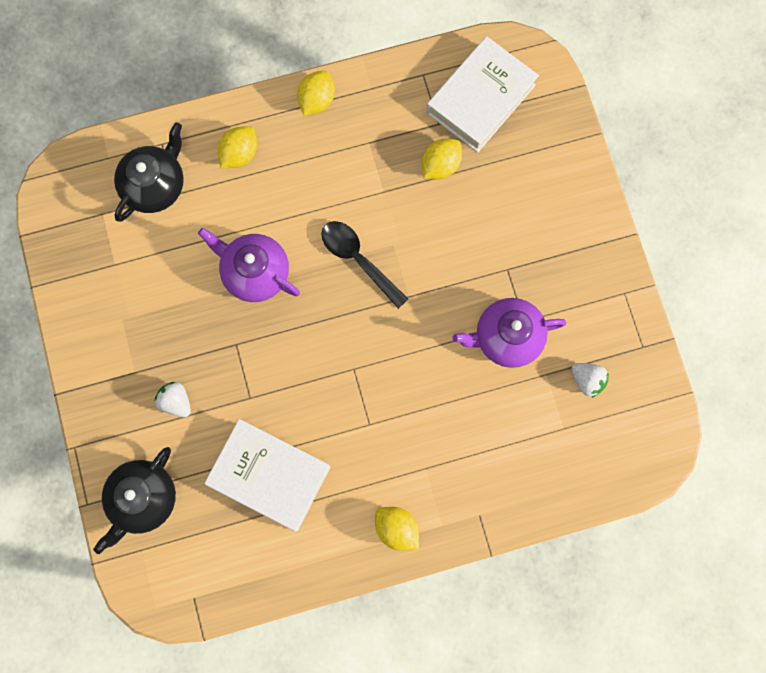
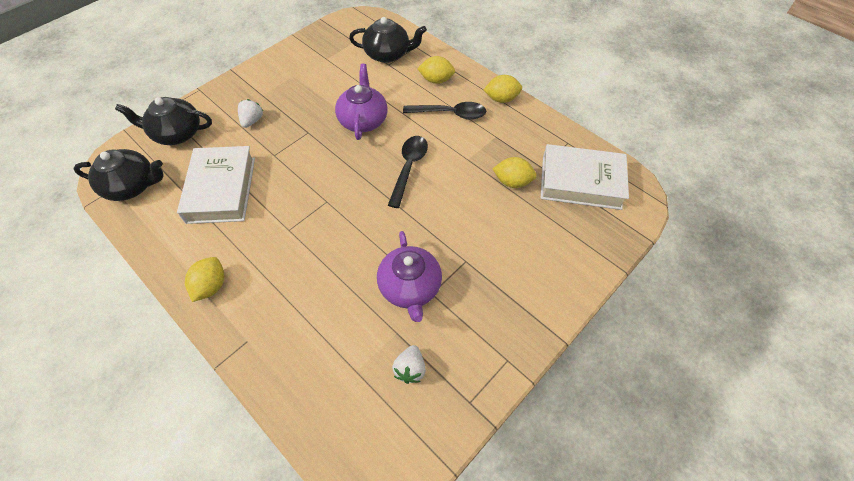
camera: 60 degrees right, 20 degrees down
(203, 575) = (132, 186): none -> black teapot
(305, 170) = (450, 114): none -> black spoon
(506, 337) = (410, 287): purple teapot -> purple teapot turned 150 degrees counterclockwise

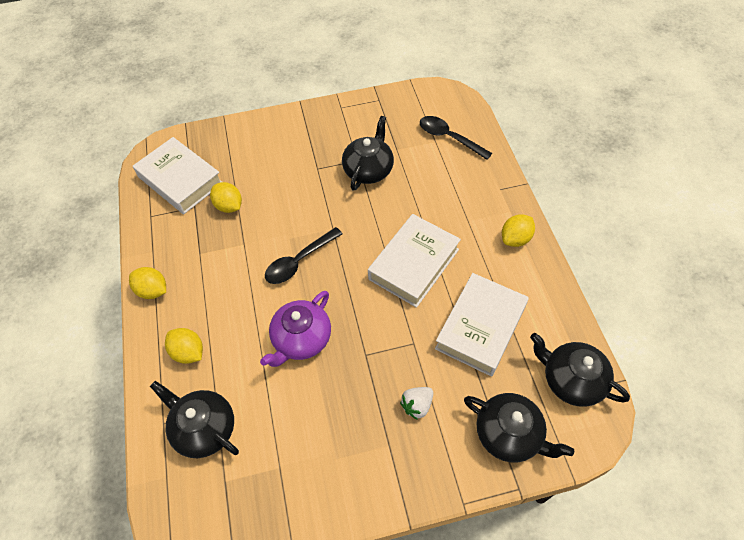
camera: 145 degrees left, 0 degrees up
(305, 213) = (414, 264): none -> white book
(410, 287) = (369, 170): purple teapot -> black teapot
(410, 369) = (401, 128): white strawberry -> none
(450, 114) = (214, 300): black spoon -> black spoon (449, 138)

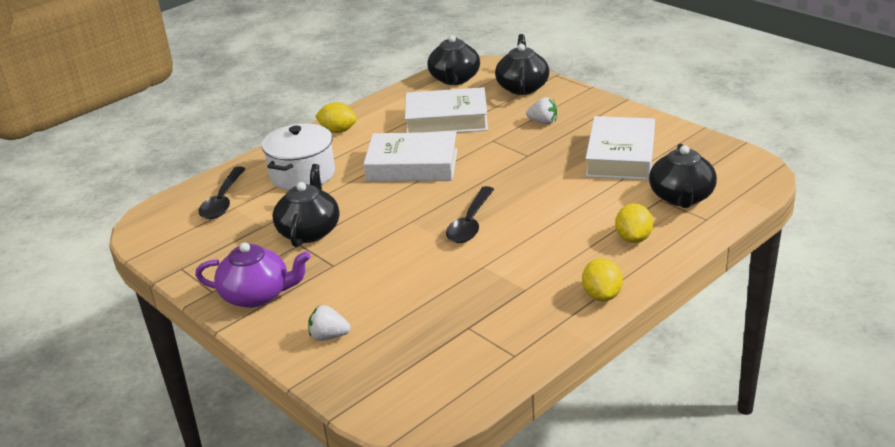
camera: 120 degrees left, 25 degrees down
(180, 180) = (438, 362): white book -> white book (620, 156)
(229, 206) = (443, 301): yellow lemon -> none
(248, 143) = (329, 336): none -> white strawberry
(299, 261) = (470, 223): black spoon -> black spoon turned 90 degrees clockwise
(301, 339) = (549, 188): purple teapot -> purple teapot (257, 295)
(369, 170) = (309, 231): black teapot -> black teapot turned 105 degrees clockwise
(453, 191) = (302, 174): none -> white pot

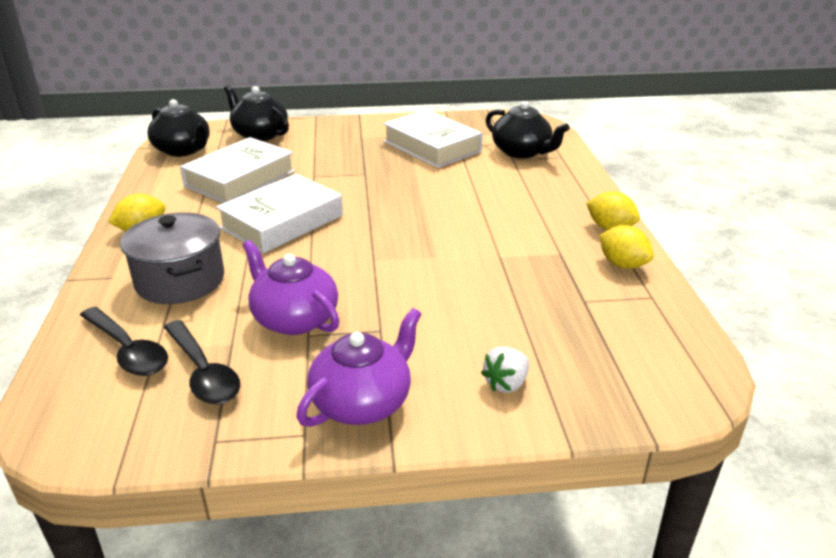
camera: 55 degrees left, 0 degrees up
(302, 174) = (180, 280): white pot -> grey pot
(309, 231) = (294, 319): black teapot -> purple teapot
(470, 223) = (424, 235): black spoon -> black spoon (203, 372)
(543, 122) = (328, 149): white strawberry -> none
(633, 238) = (549, 187): yellow lemon -> yellow lemon (622, 264)

